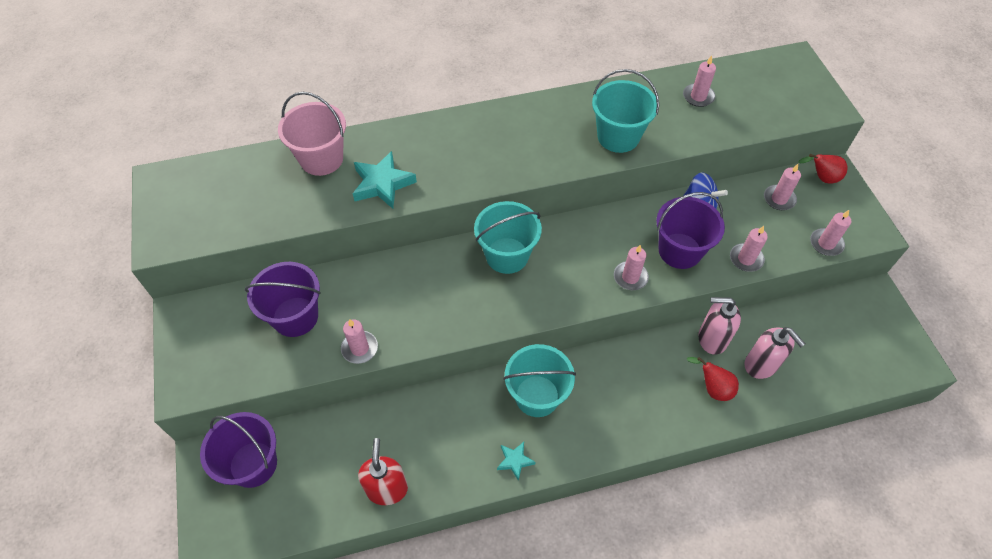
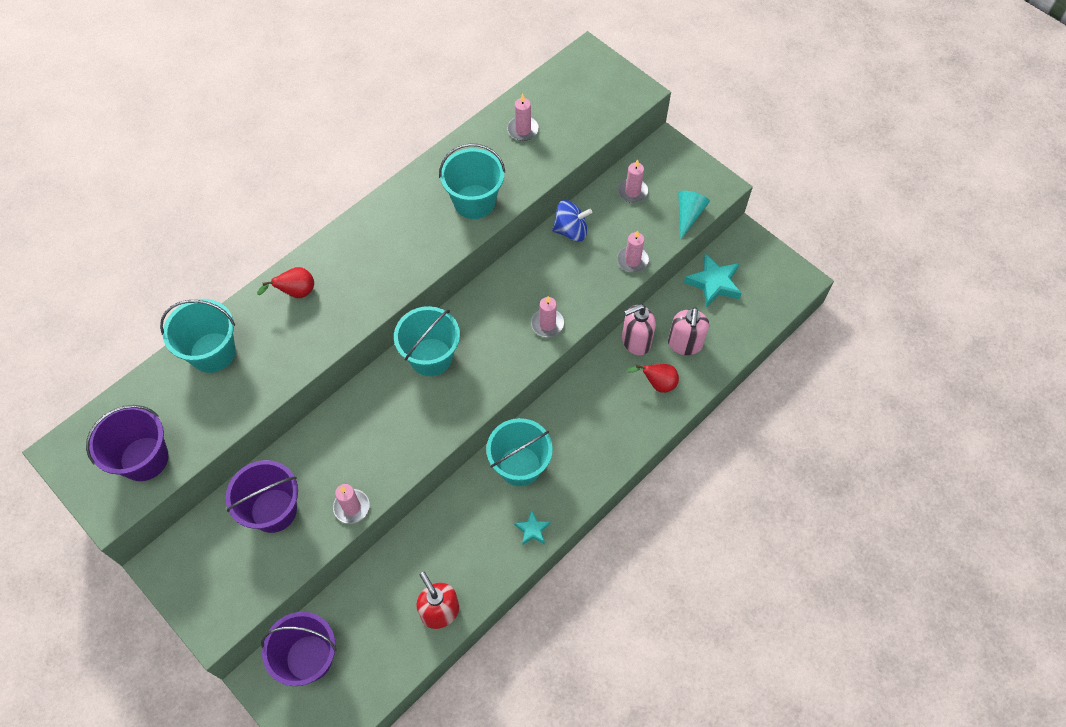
camera: 30 degrees left, 5 degrees up
(321, 159) = (213, 352): pink bucket -> turquoise bucket
(382, 184) = (288, 349): turquoise star -> turquoise star (714, 283)
(680, 251) = (575, 279): purple bucket -> purple bucket (144, 459)
(761, 365) = (685, 344): pink soap dispenser -> pink soap dispenser turned 75 degrees clockwise
(821, 178) = (657, 155): red pear -> red pear (296, 292)
(826, 243) = (688, 215): pink candle -> turquoise cone

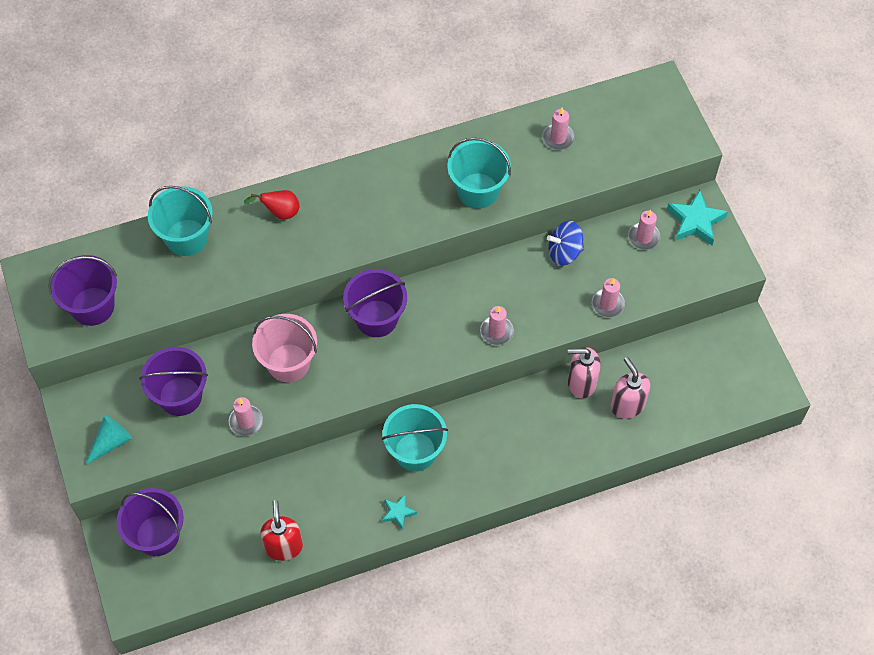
camera: 25 degrees right, 0 degrees up
(367, 433) = (288, 363): none -> pink bucket
(431, 357) = (376, 318): turquoise bucket -> purple bucket
(571, 231) = (564, 252): blue spinning top -> blue spinning top turned 150 degrees clockwise
(657, 383) = (581, 431): red pear -> none
(685, 344) = (627, 405): pink soap dispenser -> pink soap dispenser turned 120 degrees clockwise
(688, 215) = (686, 282): turquoise cone -> turquoise cone (111, 442)
(714, 283) = (688, 358): turquoise star -> turquoise star (695, 221)

